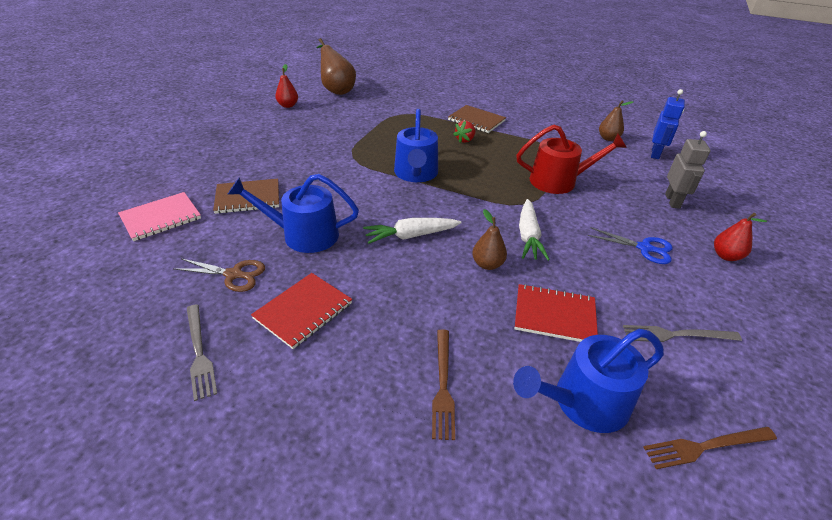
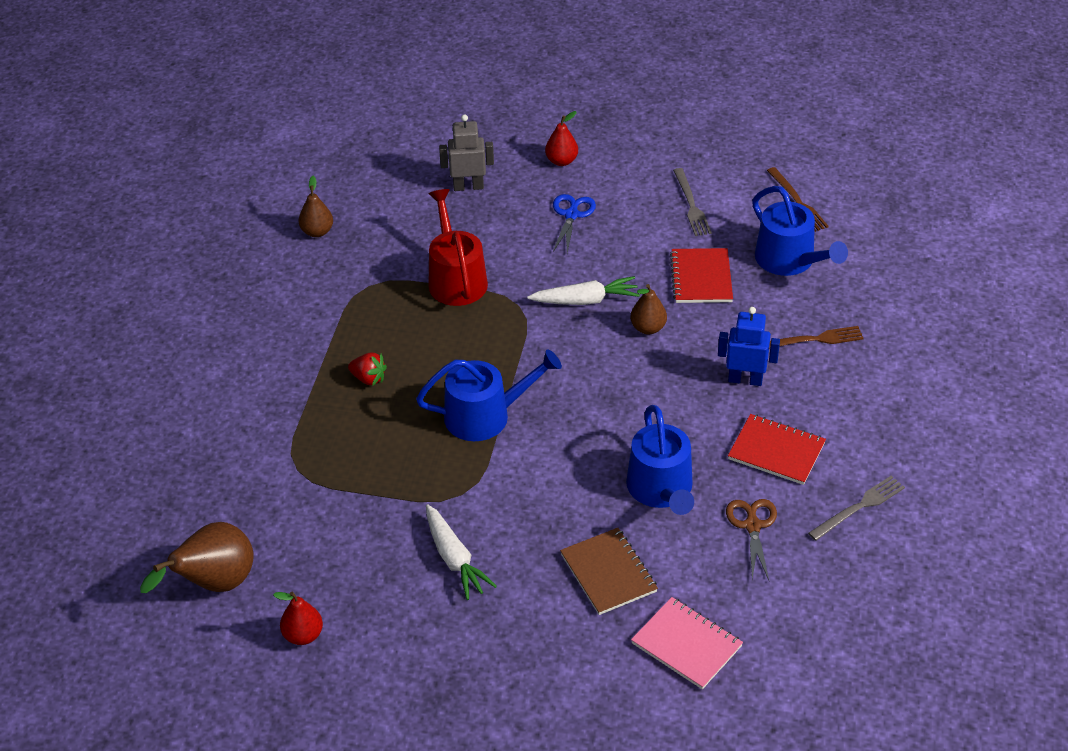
camera: 100 degrees left, 5 degrees up
(411, 236) = (624, 395): white carrot -> white carrot (454, 559)
(476, 120) = (296, 373): brown notebook -> none
(655, 154) = (351, 190): blue robot -> blue robot (745, 379)

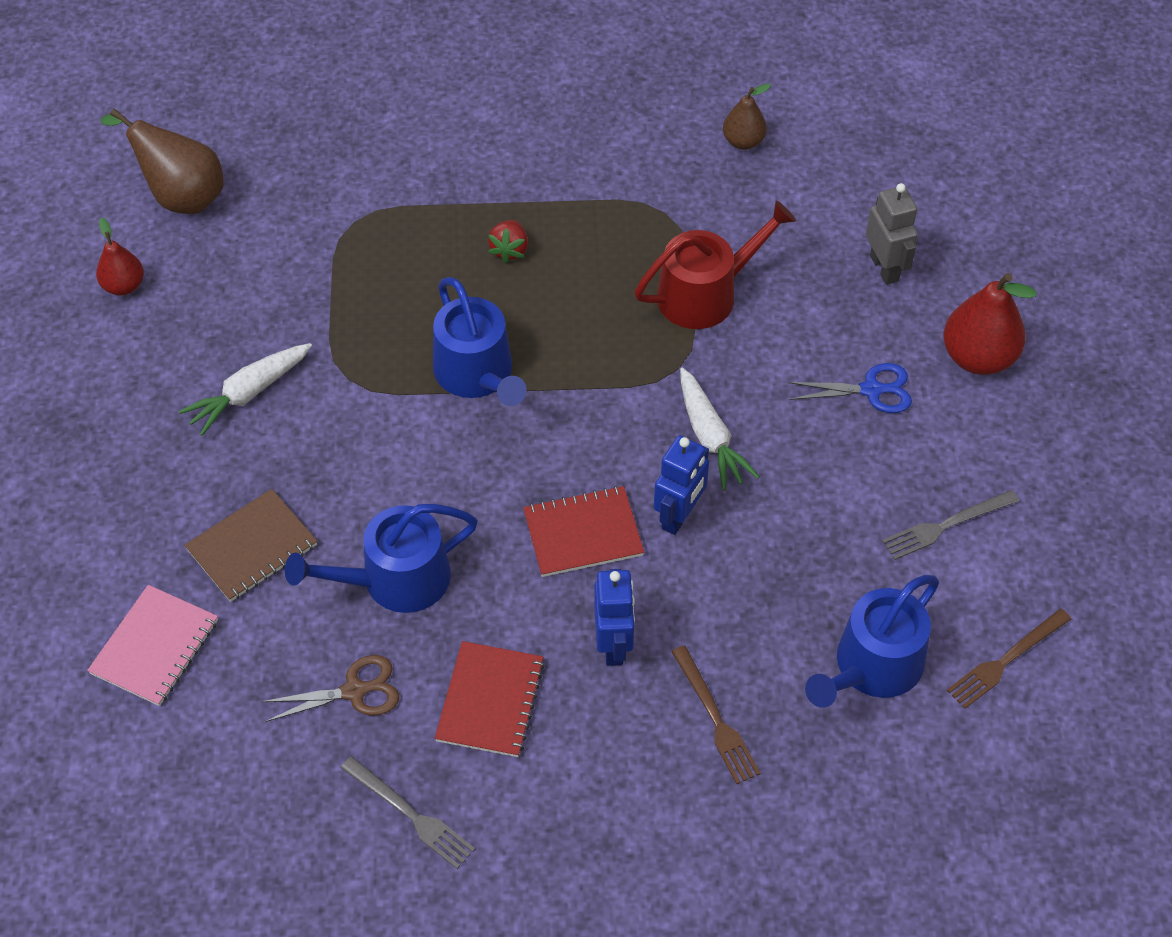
camera: 75 degrees right, 10 degrees up
(561, 161) = (978, 357): red pear -> red pear, size x1.68
(648, 328) = (679, 516): brown pear -> blue robot
(701, 278) = (798, 562): red notebook -> red notebook (583, 534)

